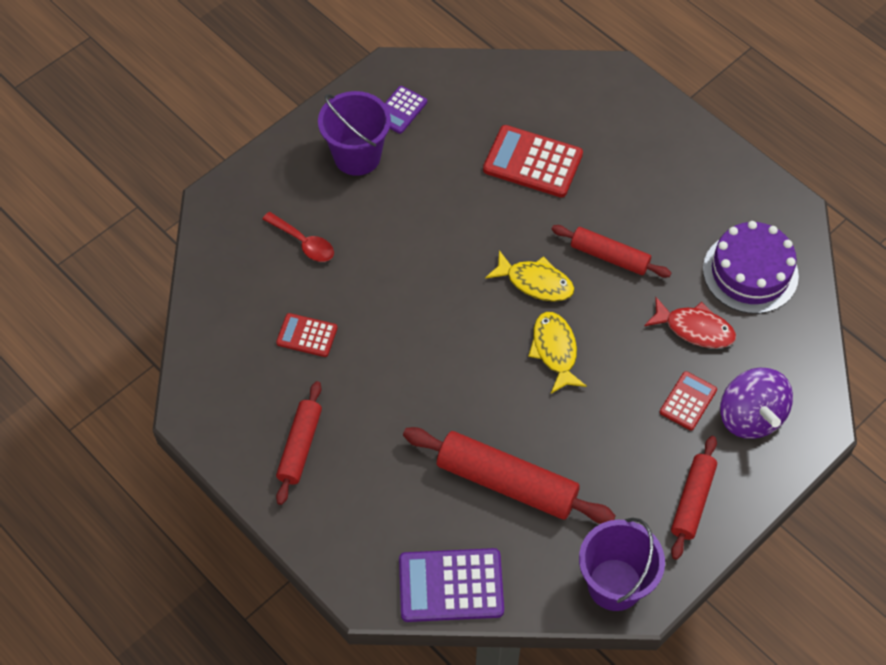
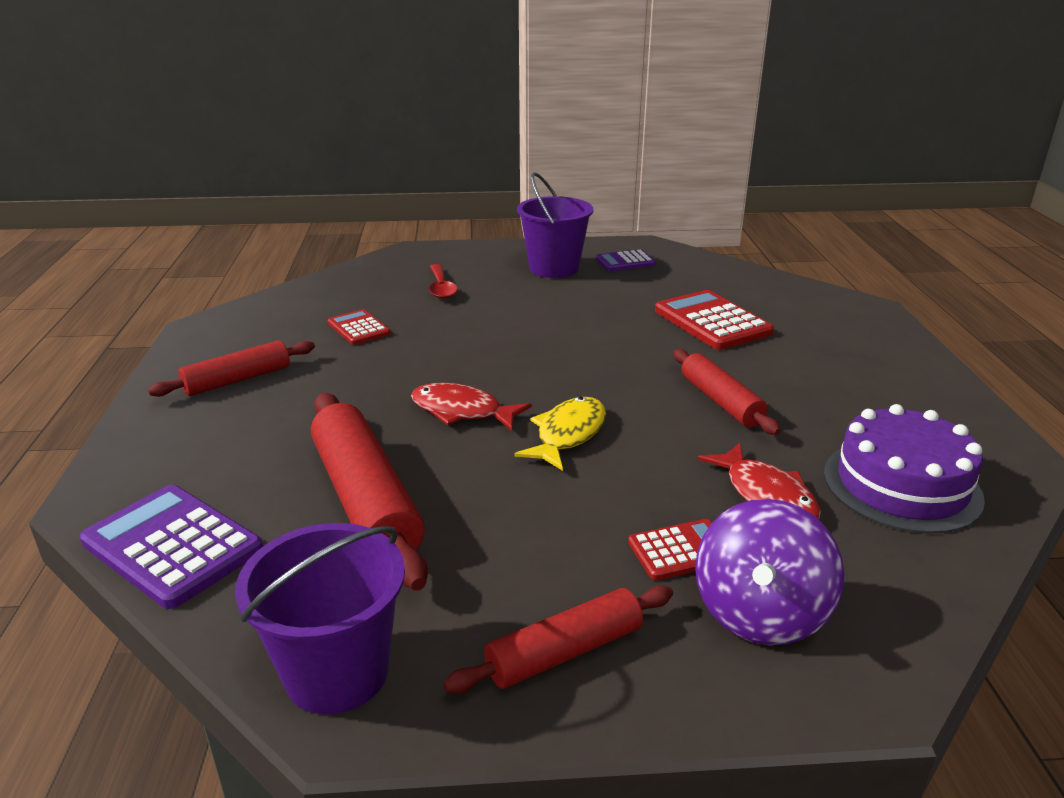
camera: 40 degrees right, 30 degrees down
(475, 373) = (462, 411): none -> red fish
(535, 282) = (613, 384): yellow fish -> none

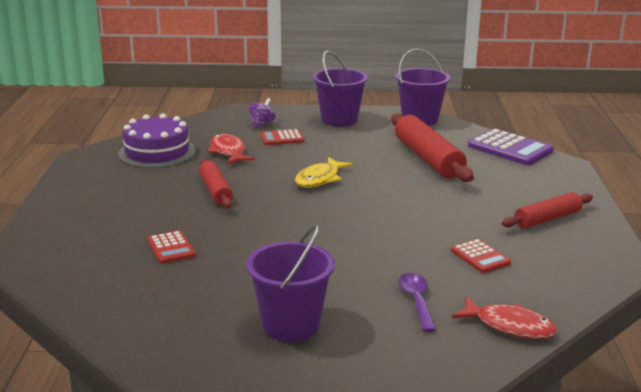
camera: 175 degrees left, 5 degrees down
(441, 288) = (416, 301): red spoon -> purple spoon
(462, 411) = (383, 193): red fish -> red fish (509, 326)
(564, 651) = (339, 120): red rolling pin -> purple bucket
(625, 262) = (203, 332): purple calculator -> none
(712, 321) = (171, 248): red calculator -> red calculator, size x0.58
(760, 613) = (262, 124): purple spinning top -> purple spinning top, size x0.54

